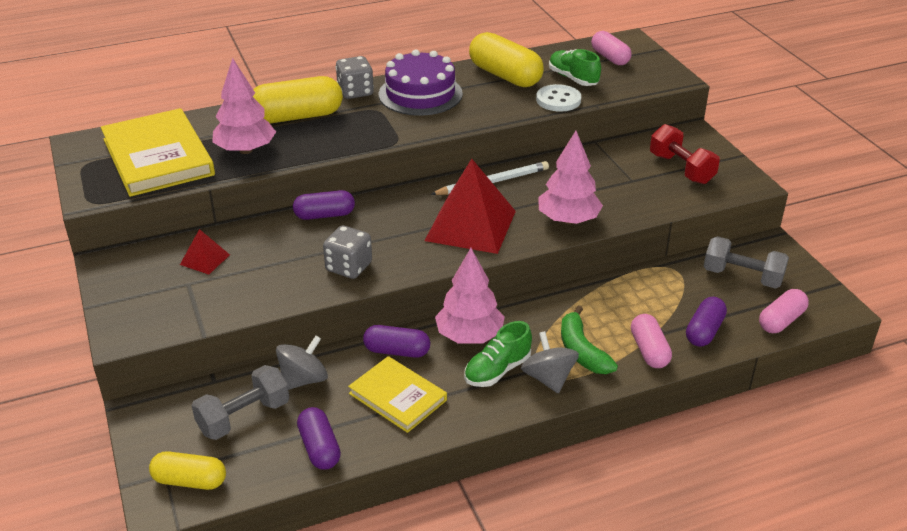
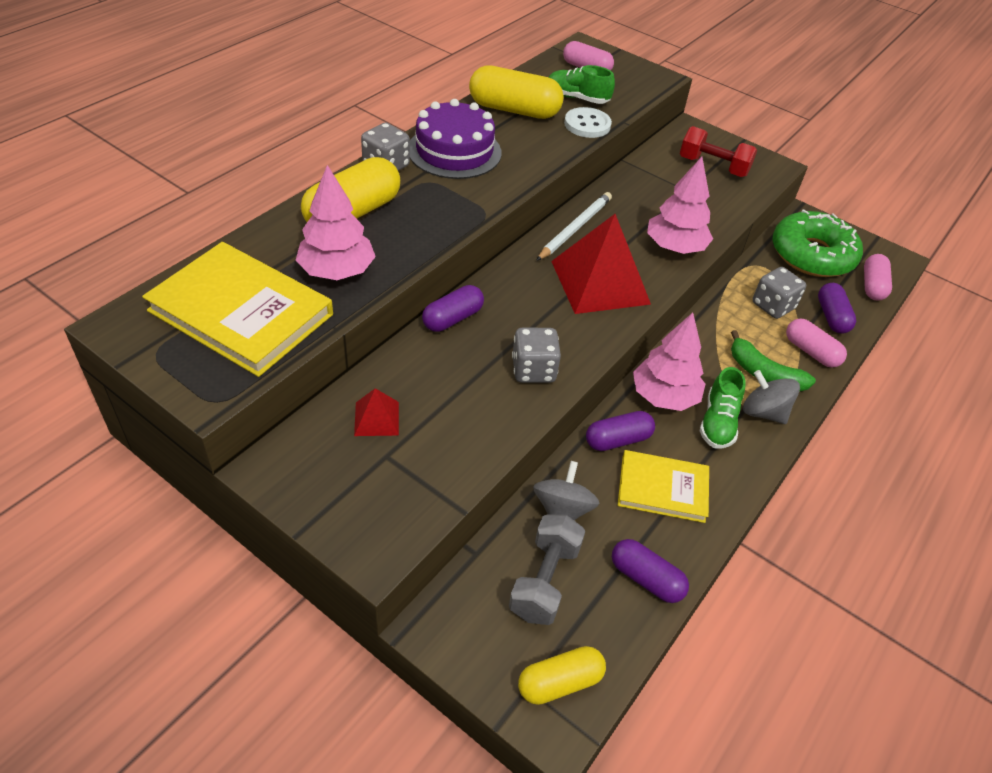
camera: 35 degrees left, 10 degrees up
(651, 304) = (773, 306): none -> grey dice
(742, 277) = (812, 255): grey dumbbell -> green donut

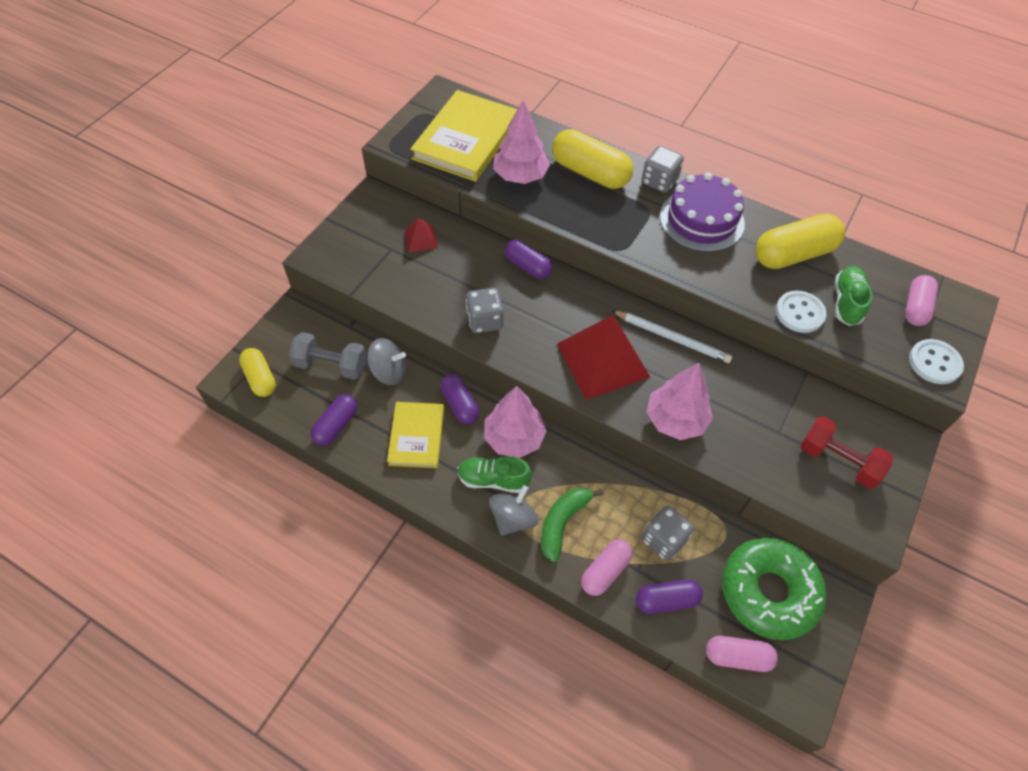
camera: 85 degrees right, 10 degrees up
(514, 110) = (793, 254): yellow capsule -> yellow capsule turned 60 degrees clockwise
(645, 76) = (934, 363): none -> white button
(713, 167) = (838, 460): red dumbbell -> red dumbbell turned 75 degrees counterclockwise

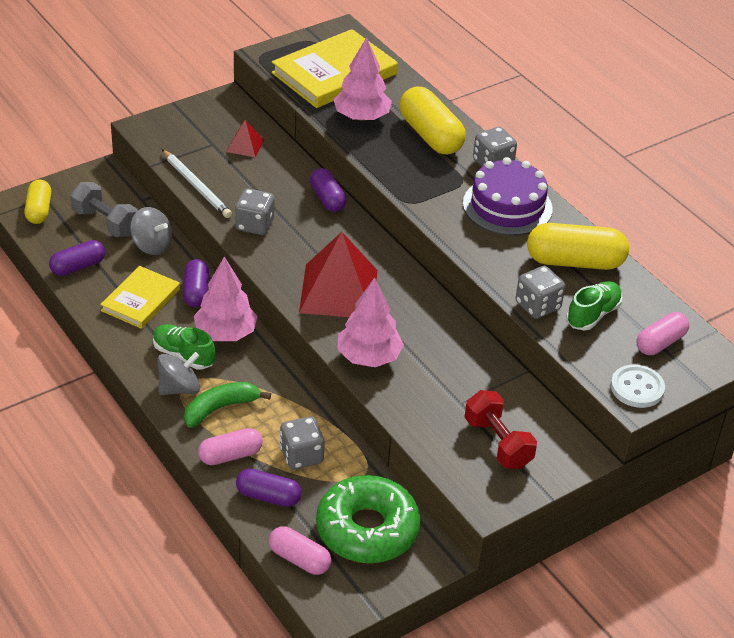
camera: 25 degrees right, 15 degrees down
(672, 338) = (419, 298): white pencil -> white pencil (196, 186)
(799, 313) = (537, 306): white button -> grey dice

